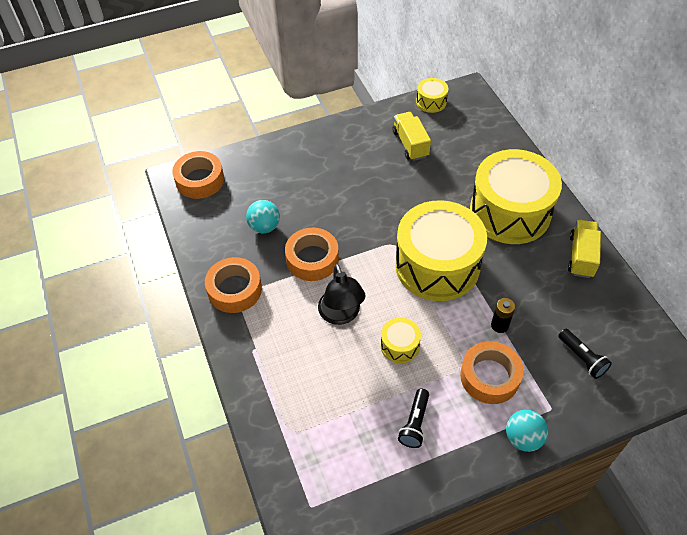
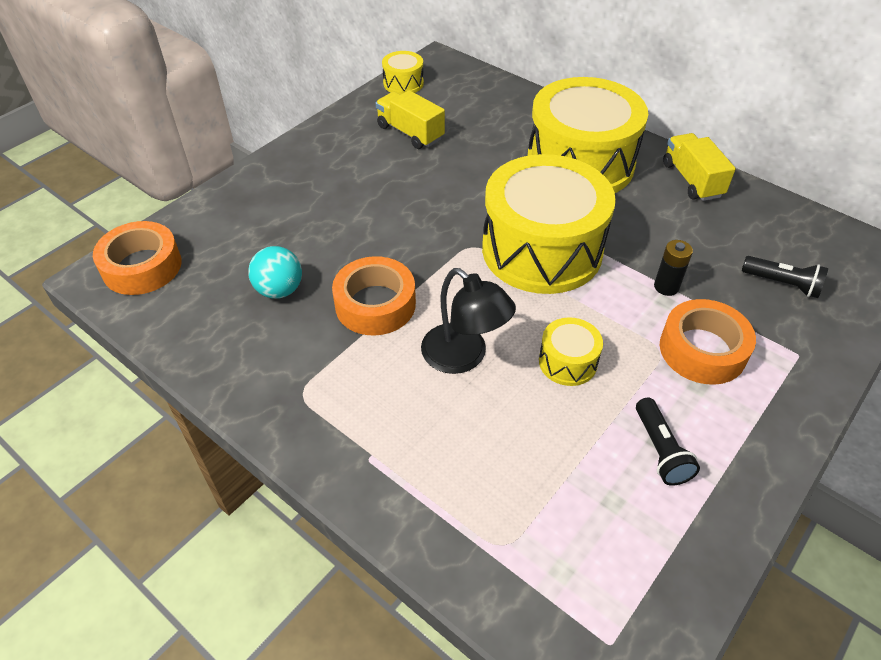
camera: 30 degrees left, 5 degrees down
(234, 290) = (287, 388): orange tape -> none
(523, 438) = (798, 404): turquoise ball -> none

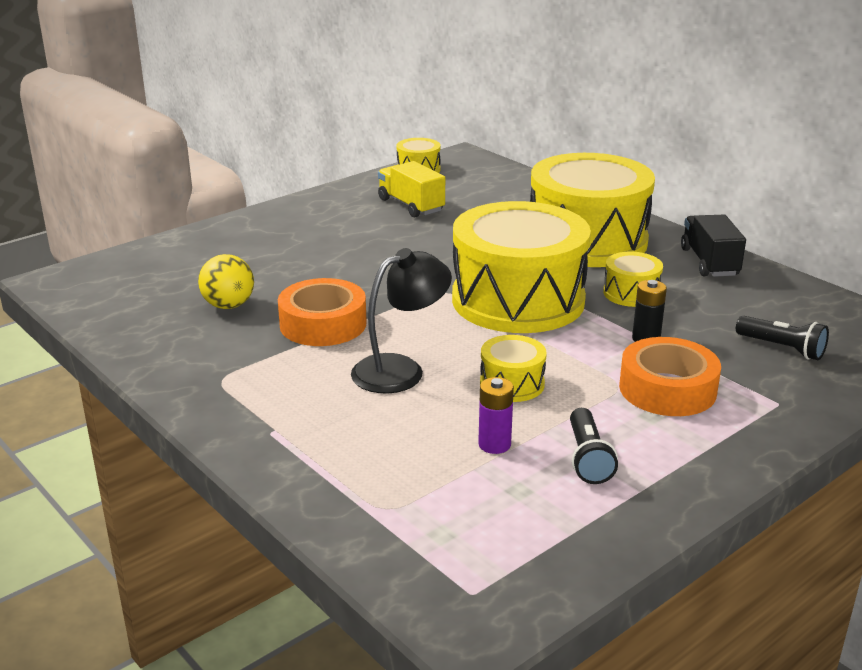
camera: 10 degrees right, 20 degrees down
(142, 266) = (98, 278): orange tape -> none
(279, 290) = (228, 305): turquoise ball -> yellow ball
(464, 357) = (400, 370): black lamp -> black lamp turned 90 degrees counterclockwise
(575, 445) = (494, 444): none -> purple battery
(637, 228) = (631, 293): none -> yellow drum
(692, 180) = (709, 262): yellow truck -> black truck

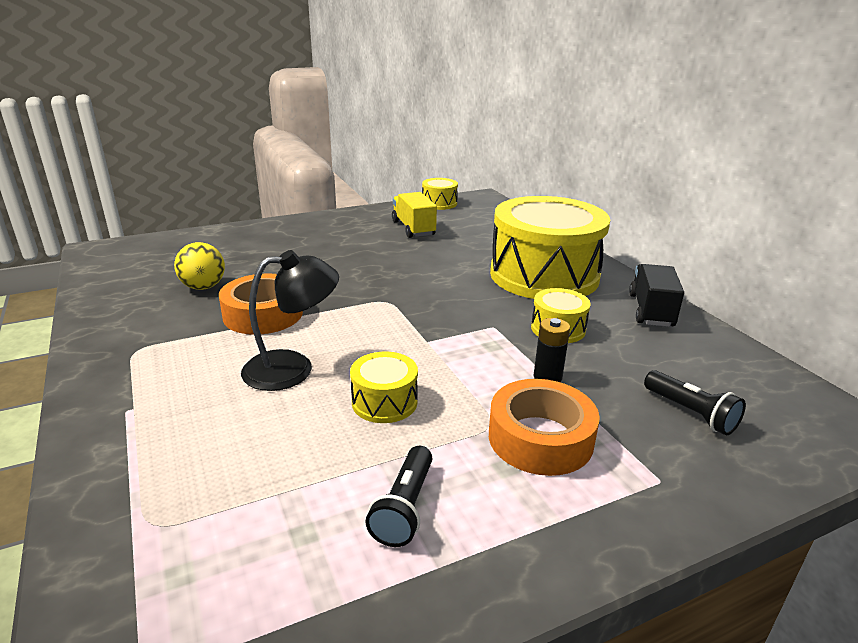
camera: 15 degrees right, 0 degrees up
(494, 444) = (319, 468): purple battery -> none
(518, 300) = (447, 319): yellow drum -> none

